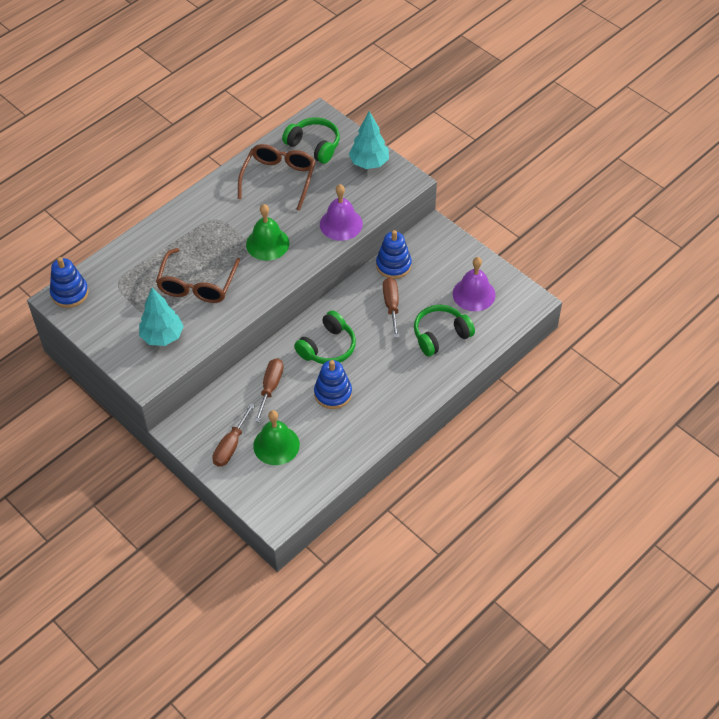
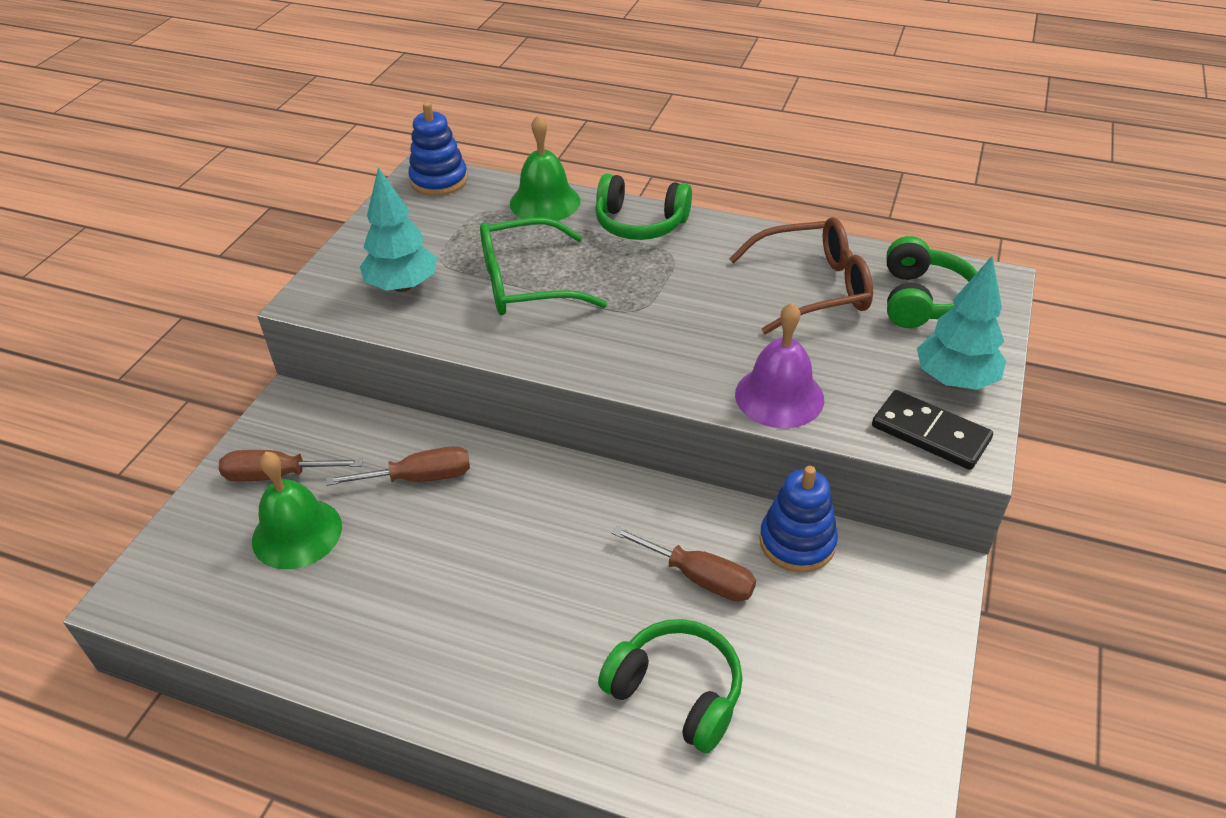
camera: 65 degrees right, 10 degrees down
(197, 285) = (525, 283): brown glasses -> green glasses
(267, 243) = (664, 325): green bell -> green bell (545, 202)
(328, 347) = (545, 520): green headphones -> green headphones (640, 223)
(333, 393) = (443, 569): blue stacking toy -> none
(391, 305) = (699, 577): brown screwdriver -> brown screwdriver turned 60 degrees clockwise
(392, 187) = (930, 433): none -> black domino
(474, 294) = (825, 712): purple bell -> none

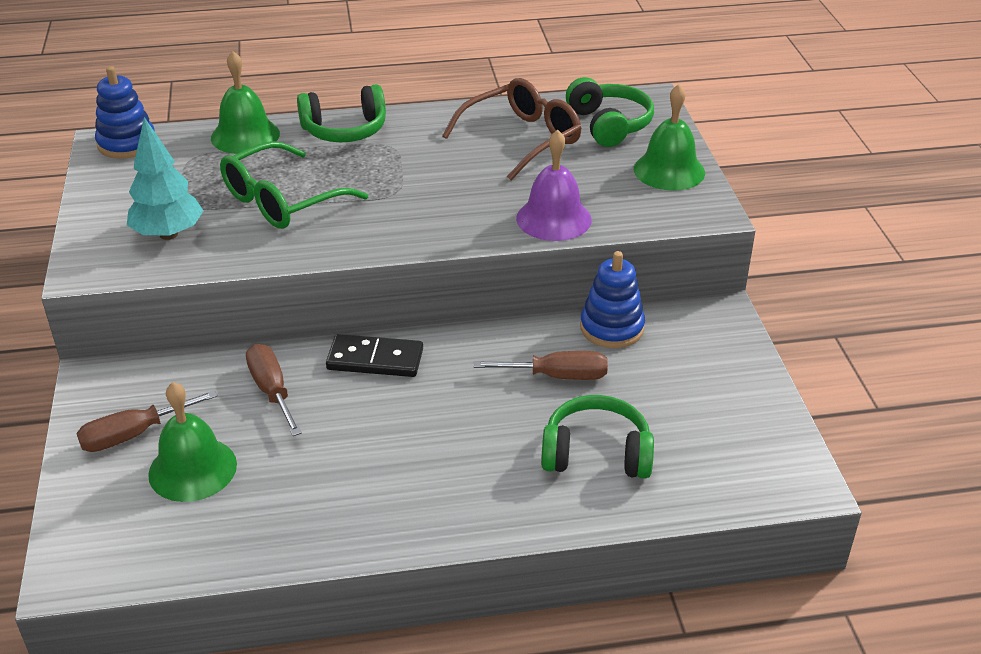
camera: 30 degrees left, 5 degrees down
(419, 478) = (272, 390): brown screwdriver -> brown screwdriver turned 75 degrees counterclockwise
(930, 433) = (677, 209): black domino -> black domino (375, 360)
(955, 380) = (669, 170): turquoise tree -> green bell

